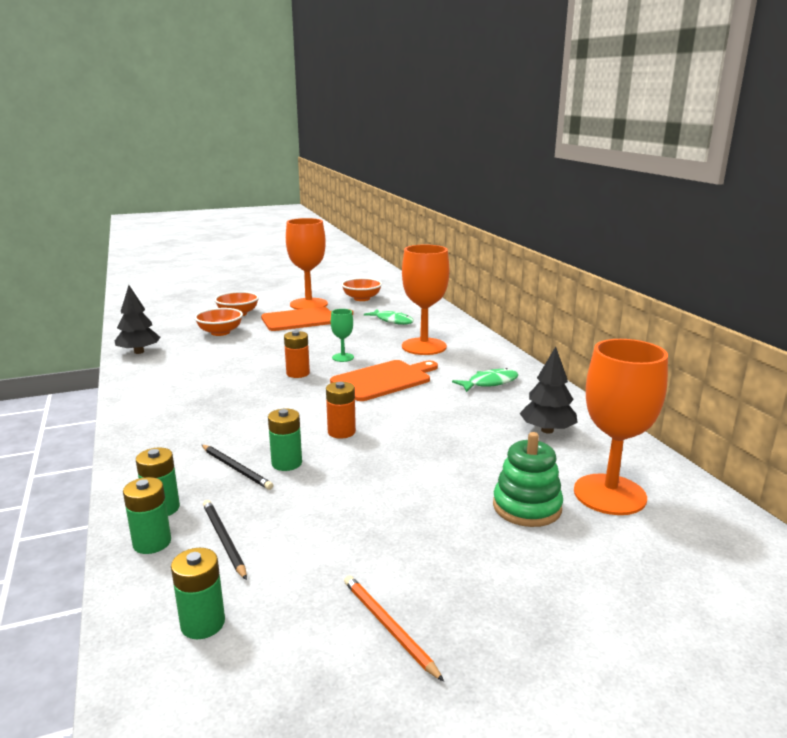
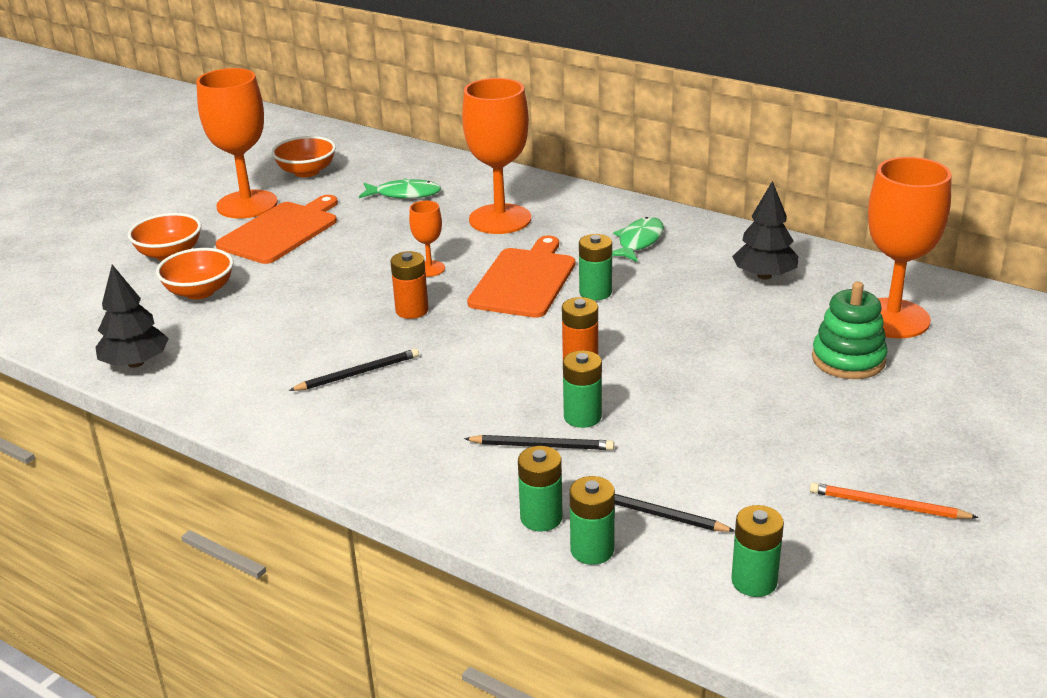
camera: 35 degrees left, 10 degrees up
(217, 392) = (358, 373): none -> black pencil
(343, 357) = (429, 269): green goblet -> orange goblet
(414, 400) = (595, 292): none -> green battery

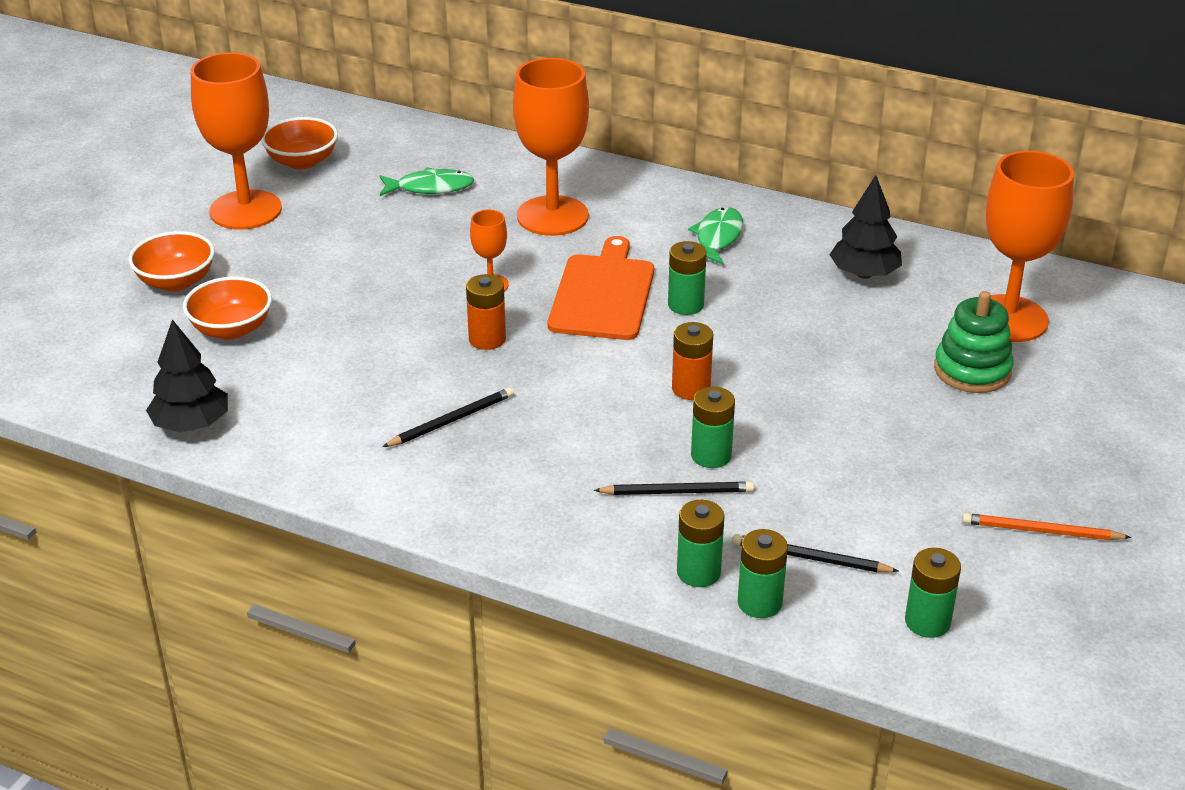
camera: 10 degrees left, 5 degrees up
(281, 231) = (300, 244): orange cutting board -> none

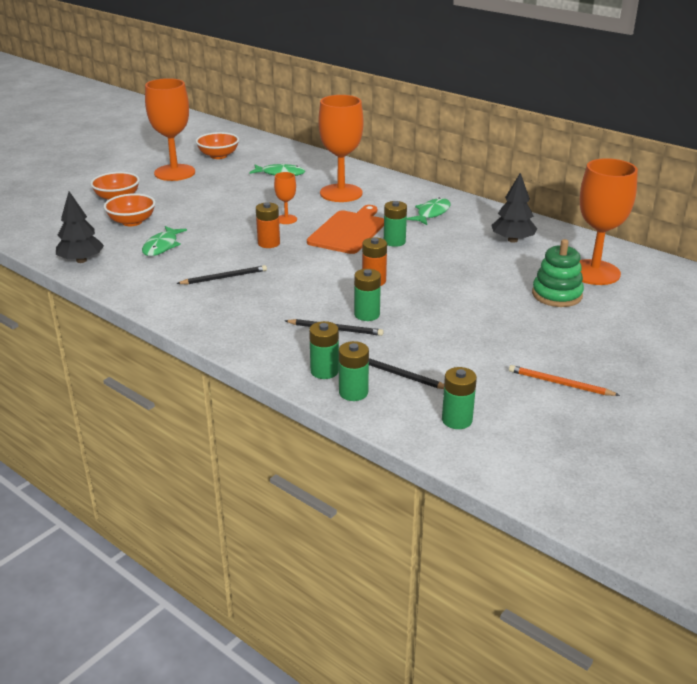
camera: 15 degrees right, 5 degrees down
(313, 373) = (162, 246): none -> green fish

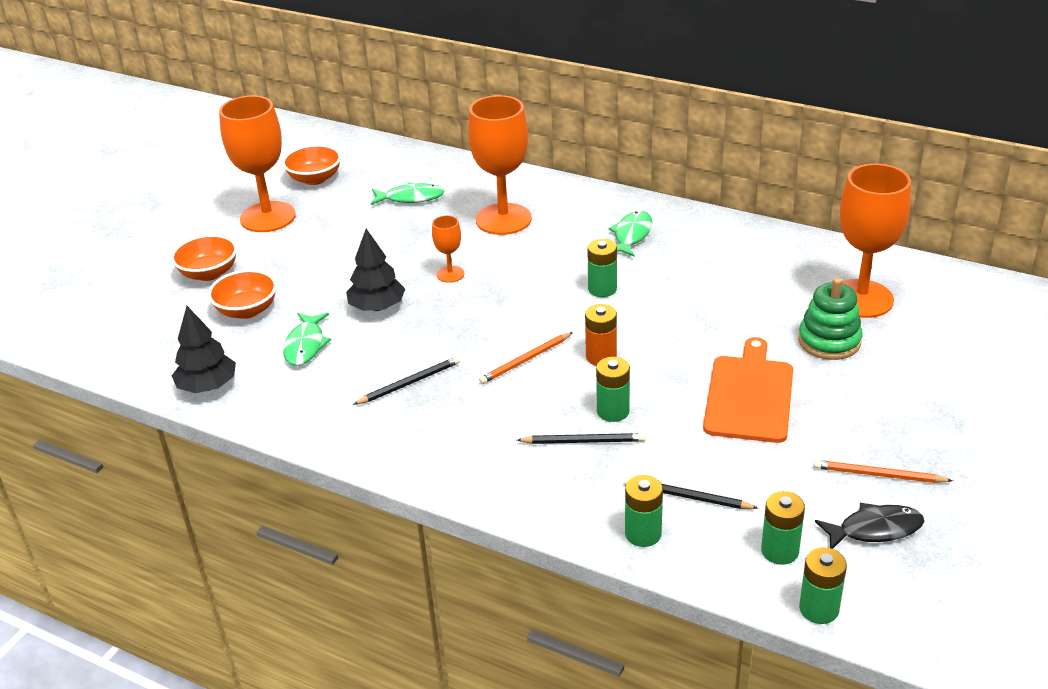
camera: 10 degrees left, 5 degrees up
(269, 243) = (443, 317): orange battery -> none
(316, 275) = (525, 360): none -> orange pencil
(324, 371) = (595, 508): green battery -> green battery (819, 609)
(348, 231) = (537, 281): orange cutting board -> orange cutting board (749, 395)
(512, 240) = (746, 263): black tree -> black tree (377, 307)
(541, 418) = (875, 529): none -> black fish

